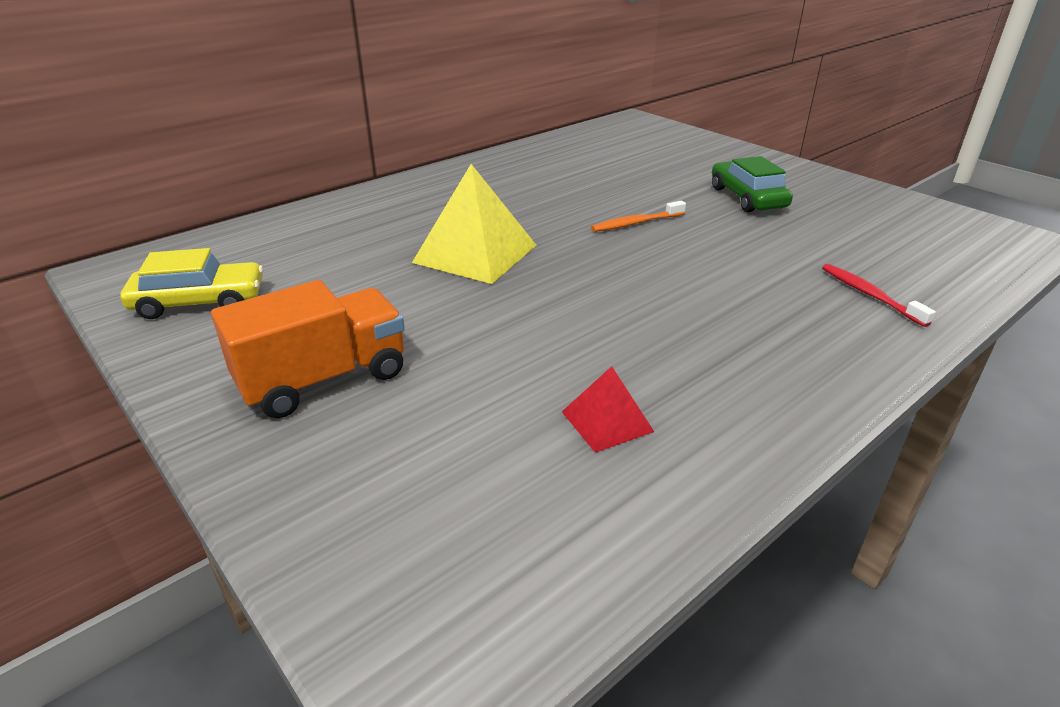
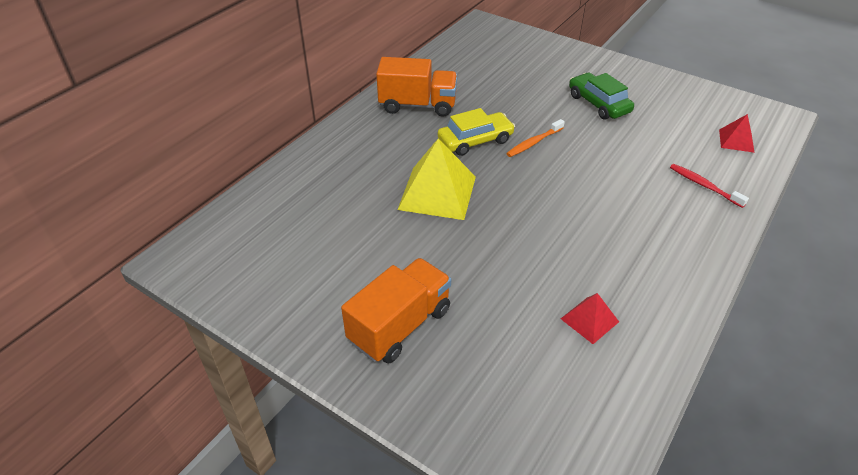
camera: 15 degrees left, 10 degrees up
(199, 302) = (267, 276): yellow car -> yellow car (475, 141)
(507, 175) = (418, 105): none -> orange truck
(941, 254) = (736, 140): none -> red pyramid

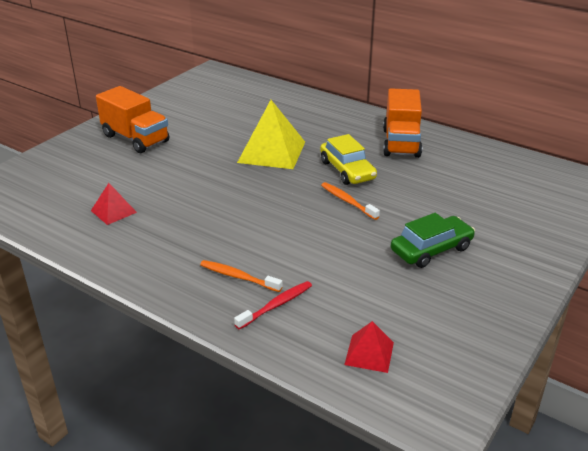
camera: 90 degrees right, 10 degrees down
(675, 209) = (238, 277): none -> orange toothbrush

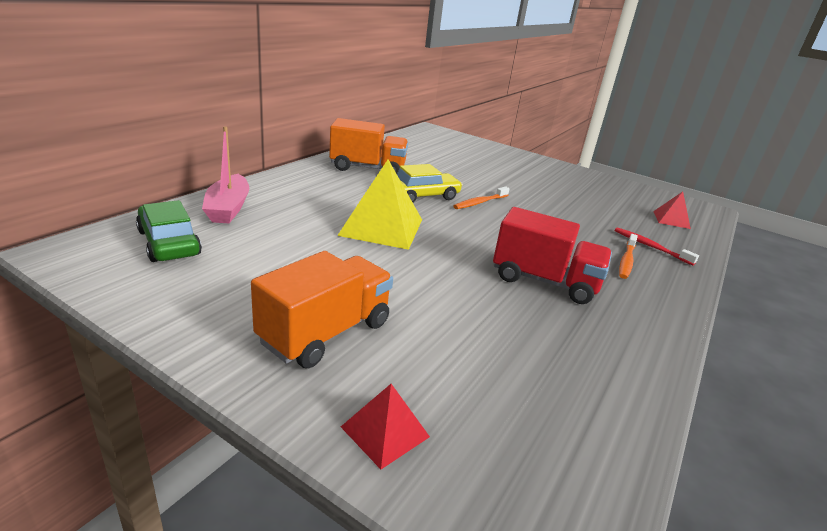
camera: 95 degrees left, 5 degrees down
(113, 211) = (552, 344): red pyramid -> red pyramid (385, 431)
(195, 220) = (544, 281): none -> red truck
(282, 98) = (228, 208): none -> pink boat
(431, 249) = (539, 184): green car -> green car (169, 243)

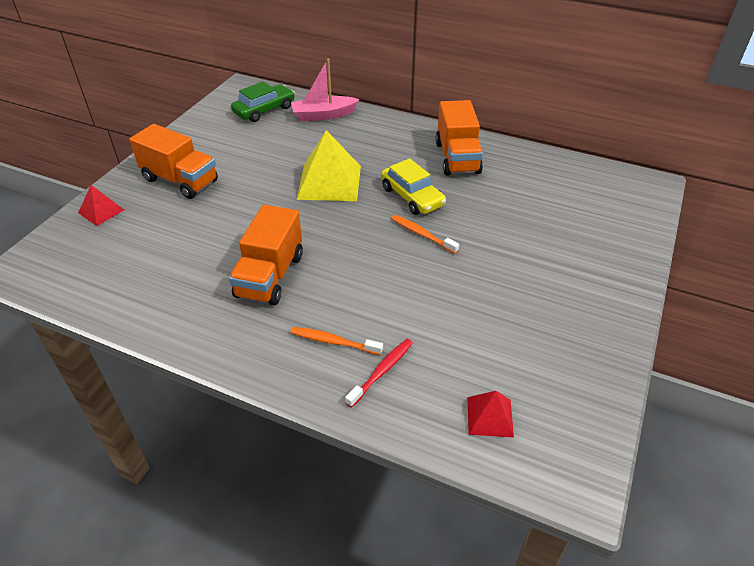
camera: 85 degrees right, 15 degrees up
(544, 281) = (270, 276): red truck -> orange truck

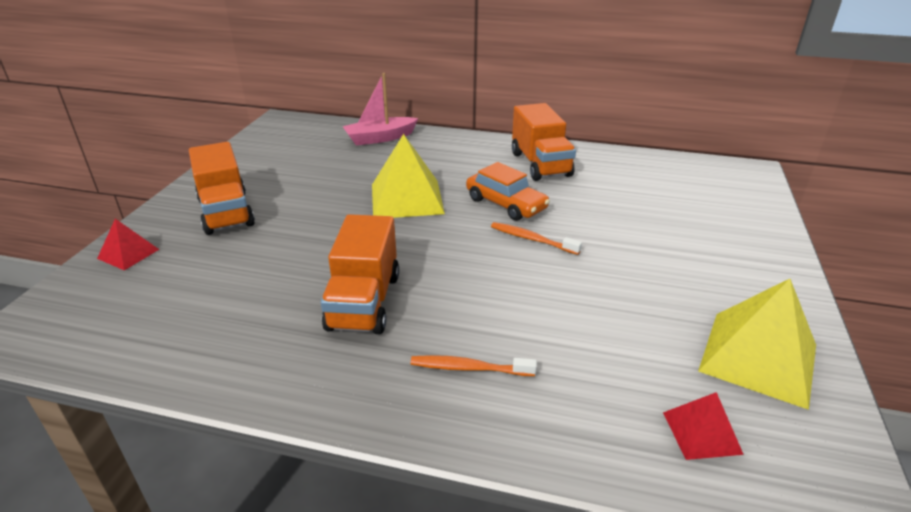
camera: 10 degrees left, 10 degrees down
(180, 180) = (226, 212): orange truck -> orange truck turned 45 degrees clockwise
(264, 110) = (311, 138): green car -> none
(381, 371) = (543, 396): red toothbrush -> none
(412, 196) = (506, 204): yellow car -> orange car
(564, 364) = (758, 357): none -> yellow pyramid

